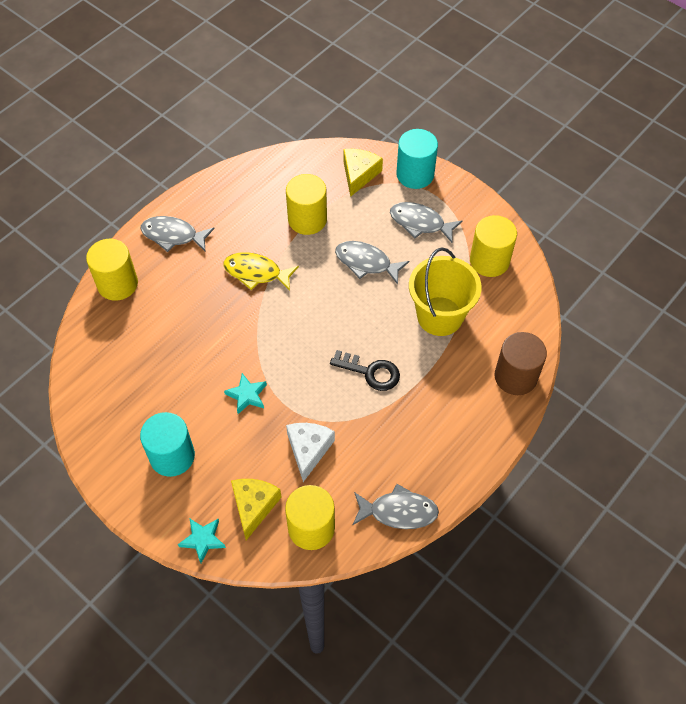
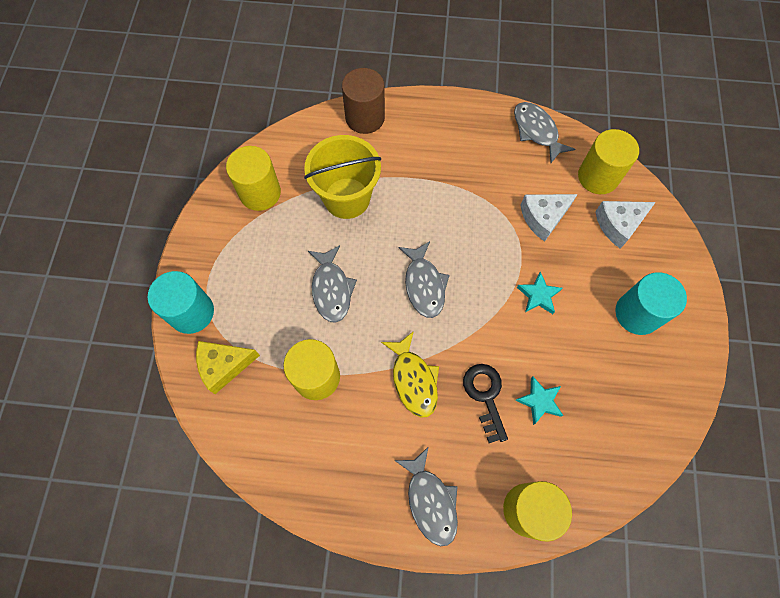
camera: 125 degrees left, 10 degrees up
(203, 540) = (673, 241): turquoise star -> turquoise star (539, 401)
(254, 506) = (618, 224): yellow cheese -> white cheese
(370, 372) = (440, 217): black key -> black key (485, 396)
(420, 223) = (253, 271): grey fish -> grey fish (424, 285)

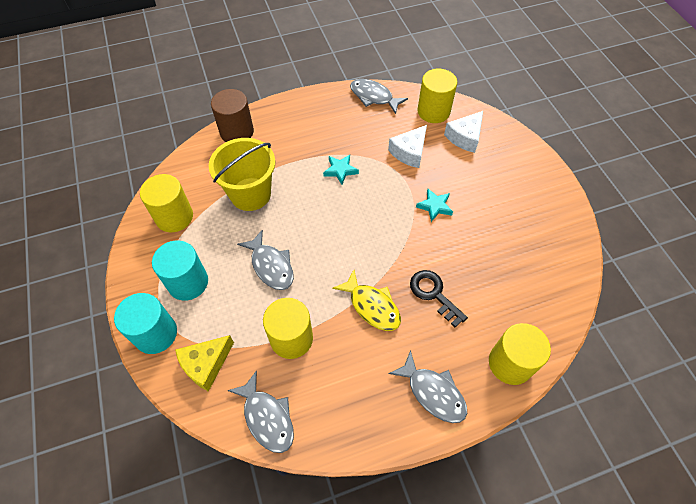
camera: 25 degrees left, 10 degrees down
(424, 285) = (344, 233): grey fish -> grey fish (267, 417)
(539, 401) = (475, 280): turquoise star -> turquoise star (340, 170)
(637, 313) = (510, 191): turquoise cylinder -> turquoise cylinder (188, 282)

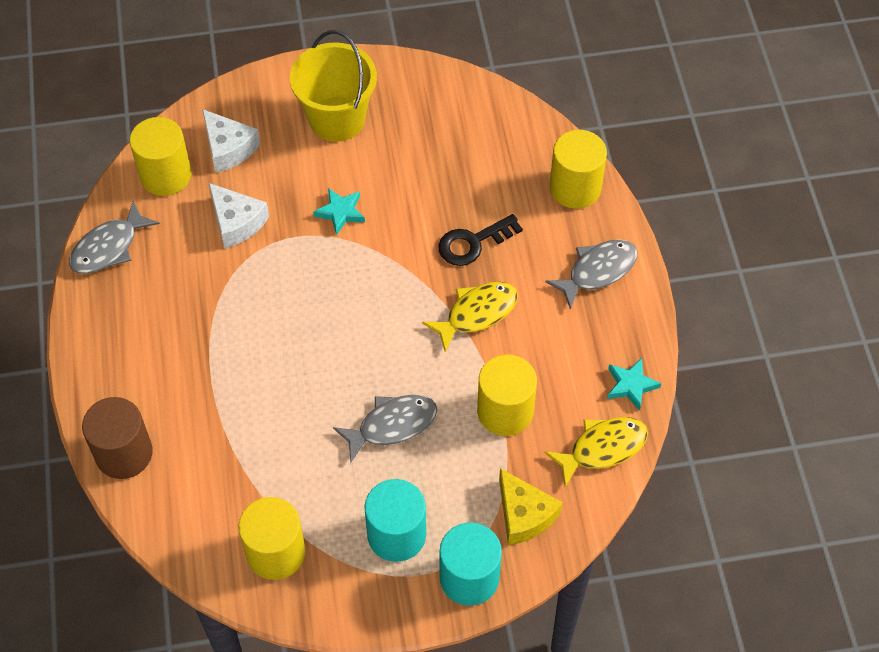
camera: 80 degrees left, 0 degrees up
(250, 194) = (259, 442): yellow bucket -> yellow bucket (337, 119)
(267, 417) = (602, 448): grey fish -> yellow fish
(340, 170) = (246, 316): turquoise star -> turquoise star (631, 385)

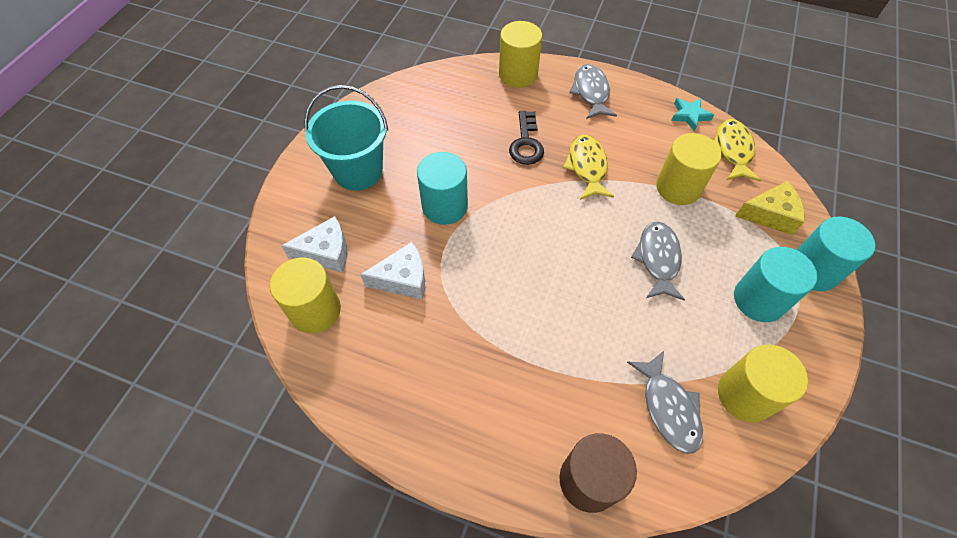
camera: 60 degrees left, 0 degrees up
(108, 247) = (356, 392): grey fish -> grey fish (668, 408)
(337, 119) = (358, 171): yellow bucket -> turquoise bucket
(340, 212) = (444, 206): turquoise star -> turquoise cylinder

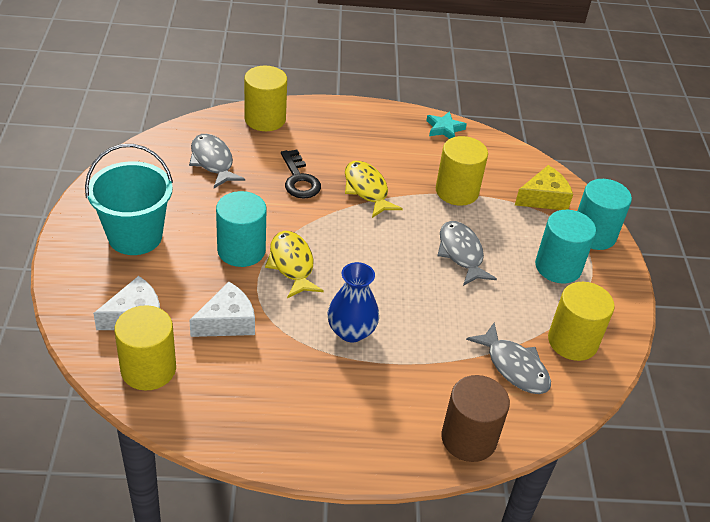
camera: 25 degrees left, 15 degrees down
(514, 320) = (351, 331): none -> blue vase
(591, 92) = (344, 124): grey fish -> grey fish (213, 161)
(732, 150) = (493, 151): yellow fish -> yellow fish (292, 264)

